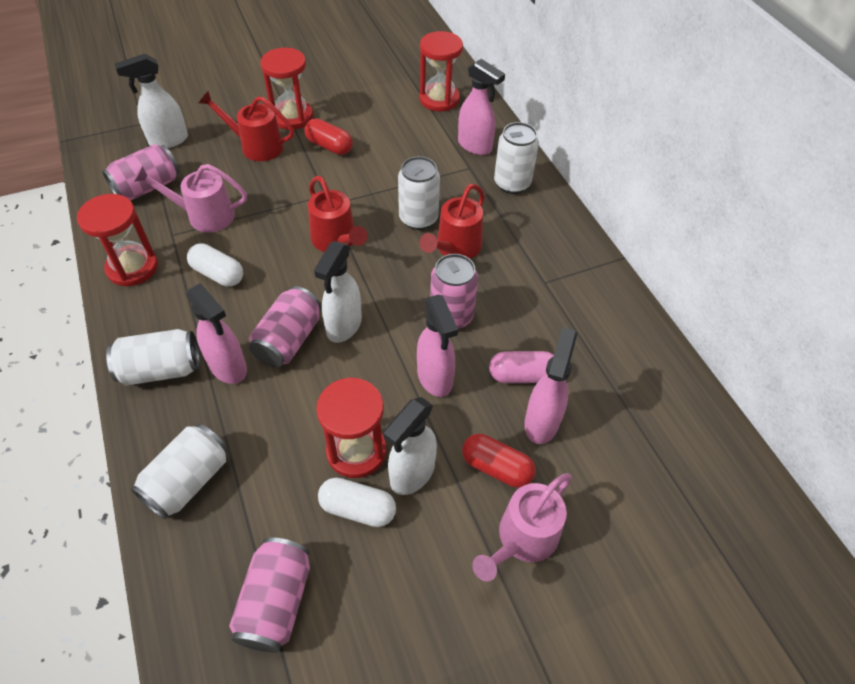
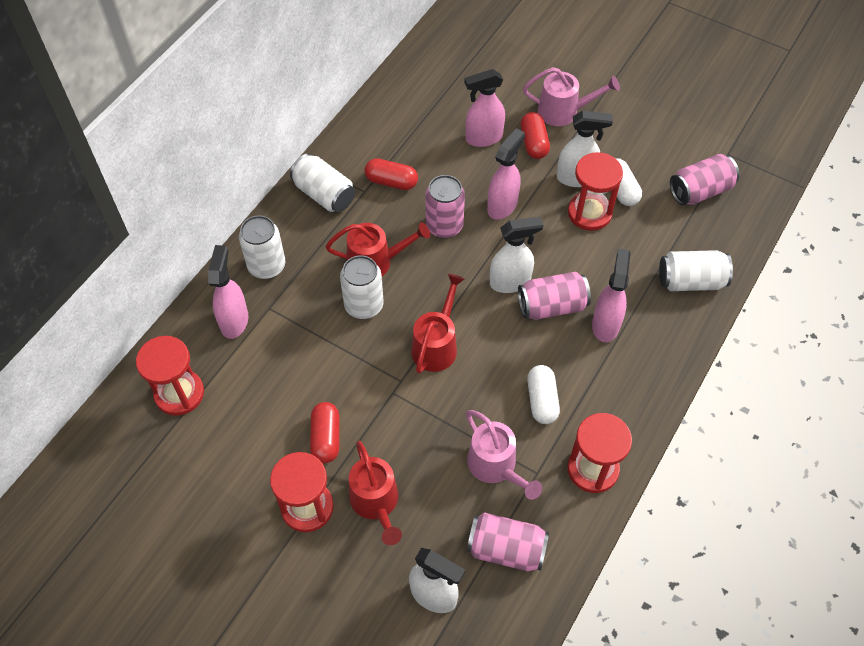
camera: 125 degrees left, 5 degrees up
(161, 369) = (646, 363): white can -> white can (324, 194)
(522, 375) = (458, 163): pink capsule -> none
(540, 308) = (391, 182): none -> red capsule

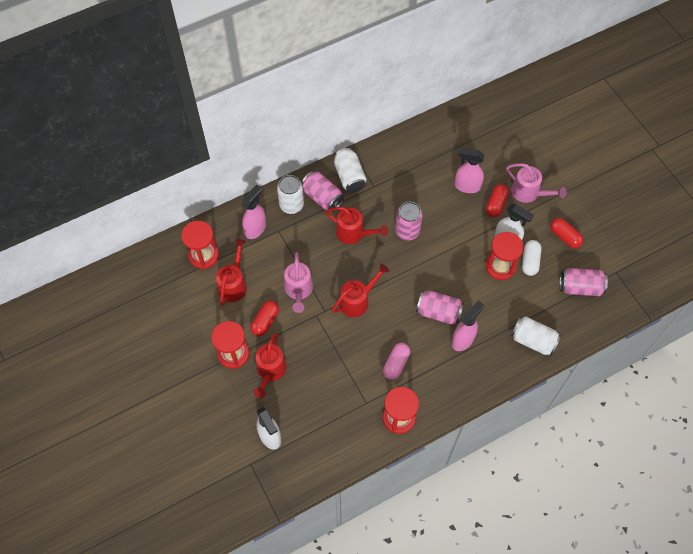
camera: 30 degrees right, 5 degrees up
(248, 410) = (233, 284): none -> red watering can
(364, 305) = (331, 256): white can -> none
(391, 182) = (393, 188): red capsule -> red capsule (564, 237)
(496, 467) = (346, 387): pink watering can -> pink watering can (298, 291)
(502, 205) = (450, 235): pink spray bottle -> none
(506, 549) = (323, 434): pink can -> pink can (322, 197)
(510, 282) = (424, 285): white spray bottle -> none
(541, 400) = (396, 364): white capsule -> pink capsule

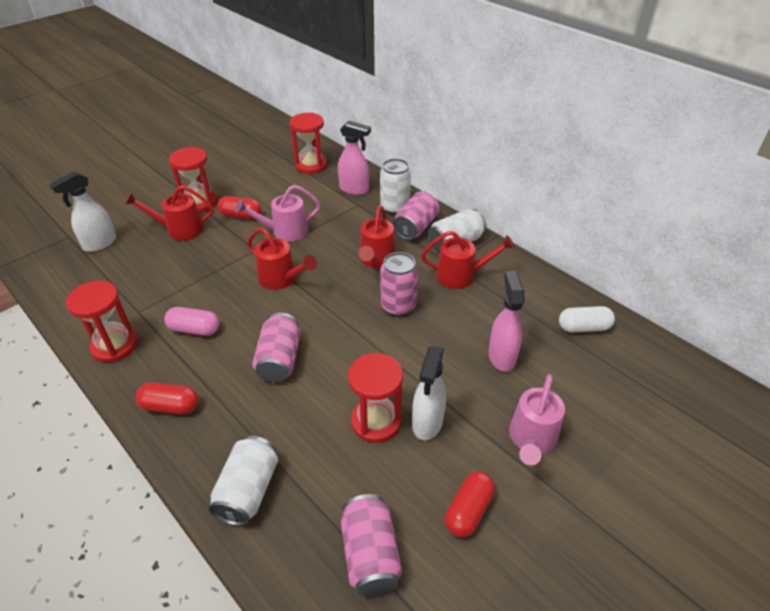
camera: 75 degrees right, 20 degrees down
(233, 284) = (282, 188): red watering can -> red watering can (461, 276)
(463, 339) = (239, 395): pink spray bottle -> none
(496, 204) = (486, 397): red capsule -> red capsule (171, 406)
(530, 261) = (399, 462): white capsule -> white capsule (583, 327)

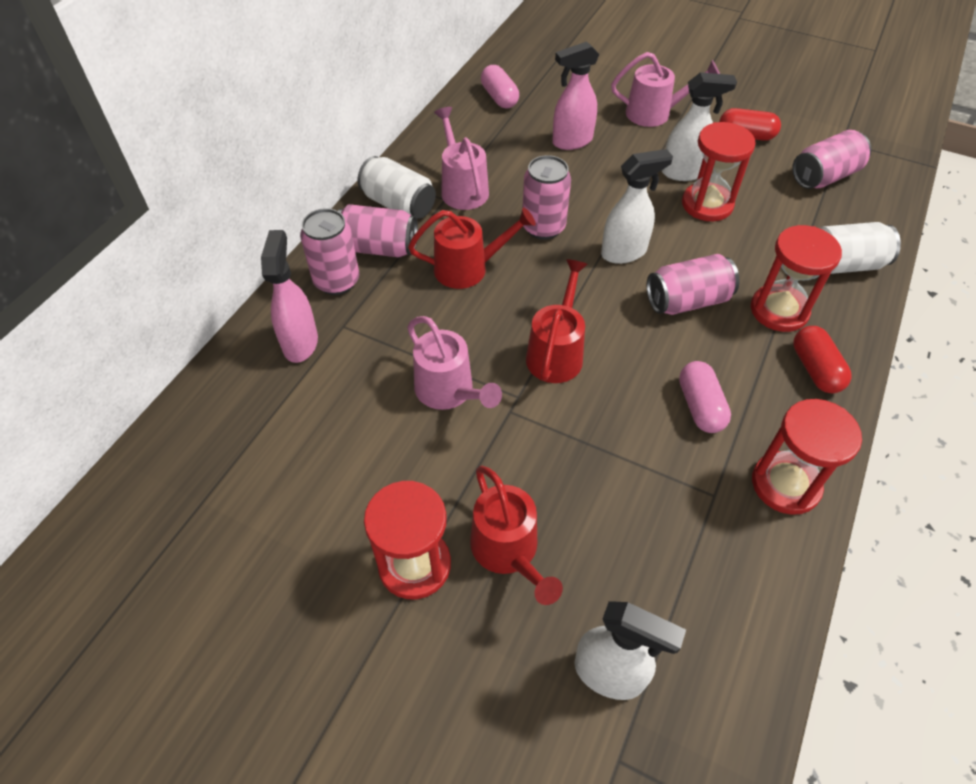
camera: 110 degrees left, 10 degrees up
(241, 216) = (431, 473): red capsule -> none
(311, 165) = (232, 432): red hourglass -> red hourglass (779, 310)
(348, 342) = (624, 252): none -> white spray bottle
(394, 207) = (337, 281): white can -> pink can
(461, 276) = (462, 188): red watering can -> pink watering can
(583, 327) = (499, 97): white capsule -> pink capsule

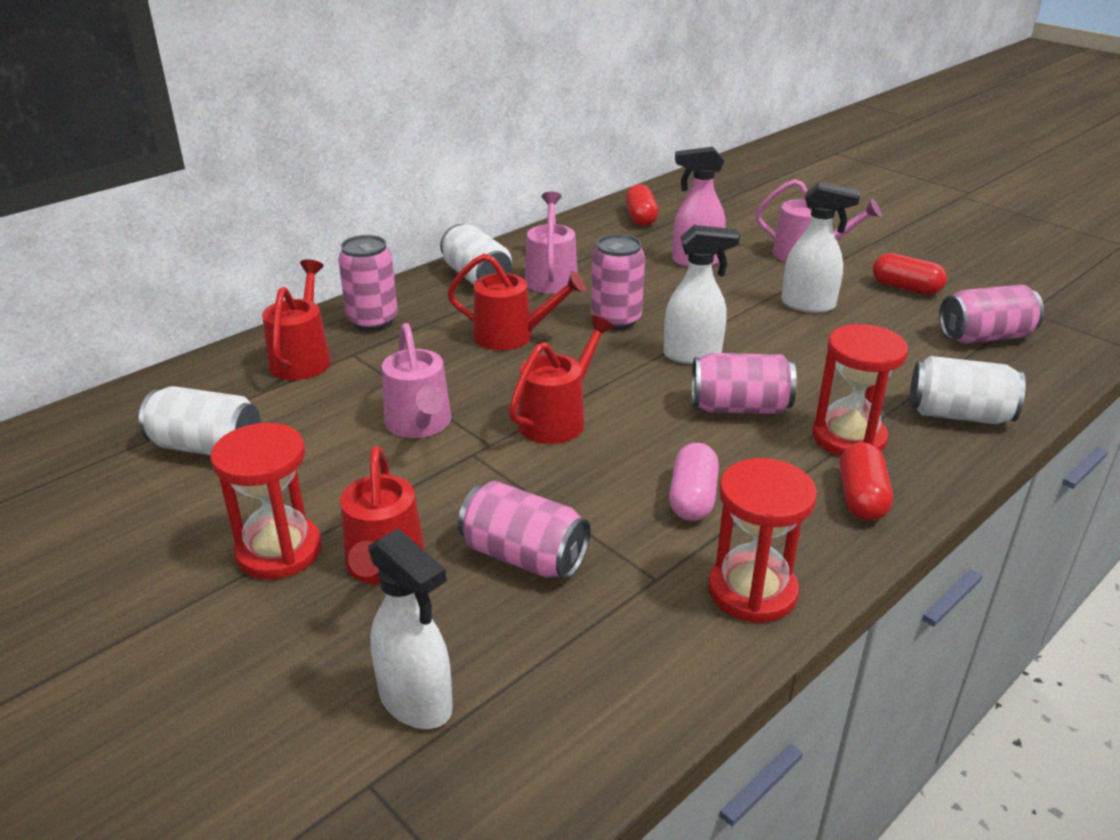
camera: 20 degrees right, 20 degrees down
(280, 472) = (207, 447): none -> white can
(300, 342) = (302, 358): pink spray bottle -> red watering can
(378, 248) = (432, 305): pink can -> pink can (524, 556)
(499, 97) = (640, 218): pink capsule -> red capsule
(707, 204) = (819, 335): red hourglass -> none

